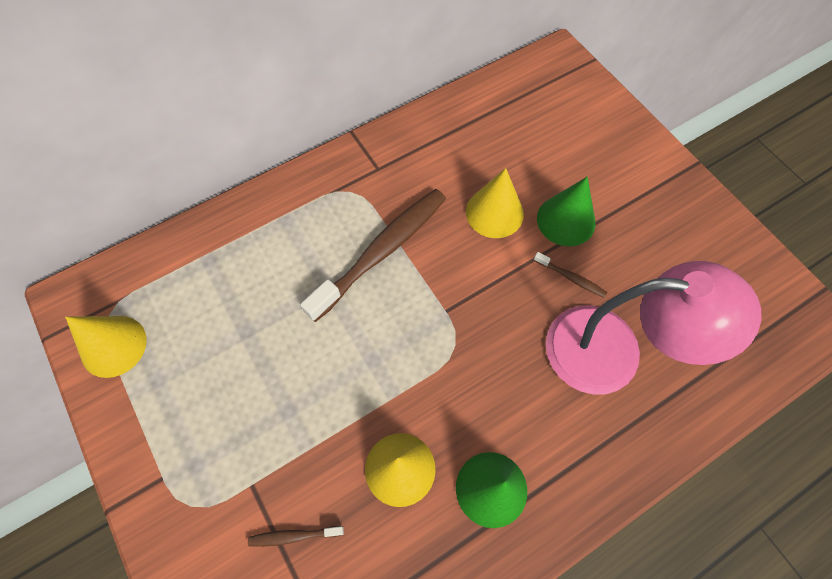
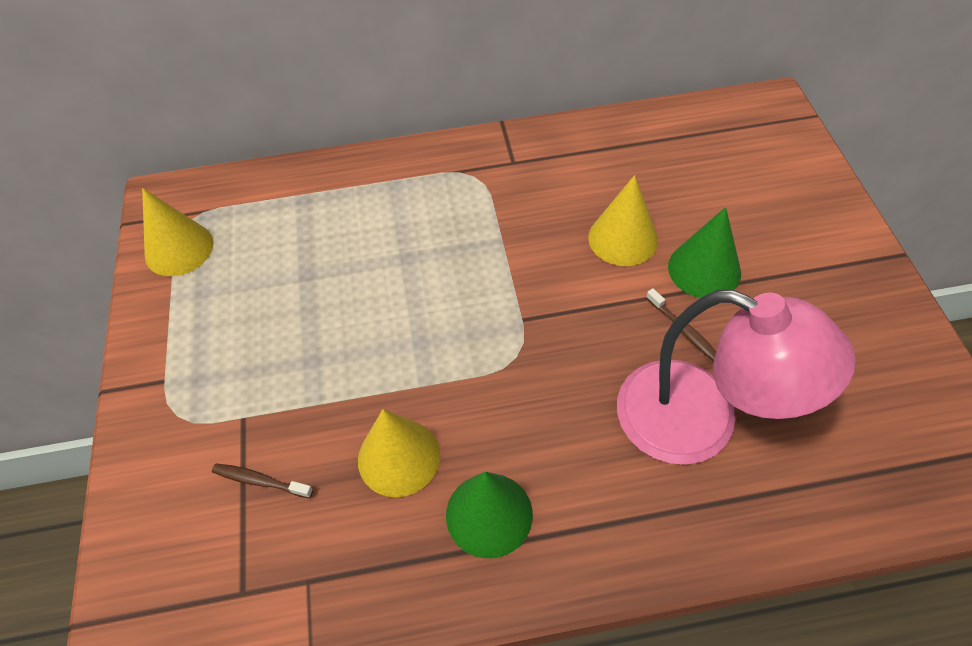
camera: 25 degrees right, 10 degrees down
(382, 251) = (480, 241): brown toothbrush -> none

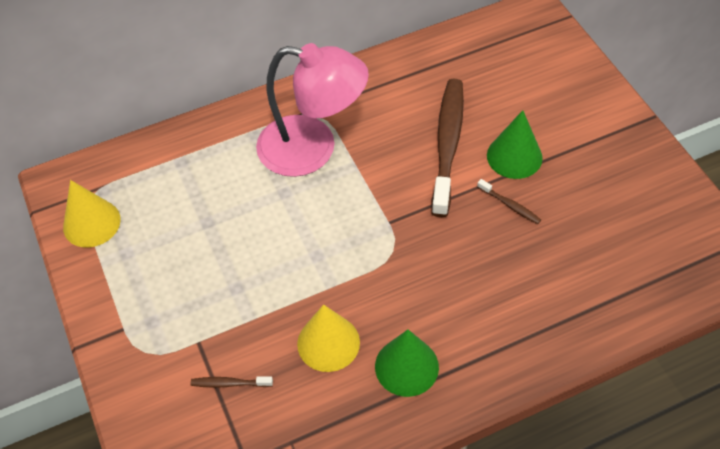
camera: 15 degrees left, 0 degrees up
(623, 238) = (448, 144): yellow cone -> brown toothbrush
(700, 422) = (538, 269): pink lamp -> pink lamp (313, 149)

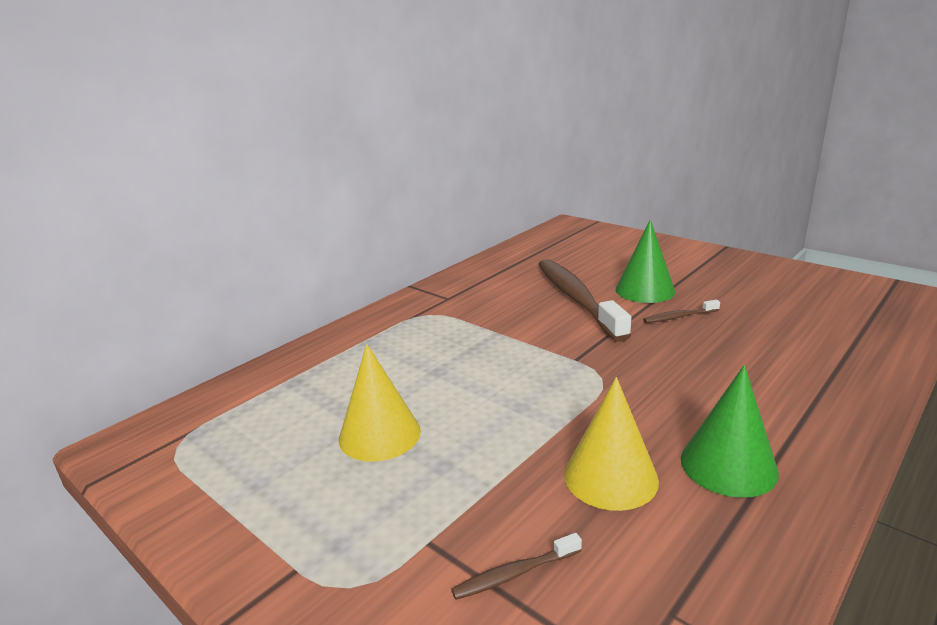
camera: 25 degrees left, 30 degrees down
(91, 223) = (190, 468): yellow cone -> yellow cone (379, 434)
(313, 149) = (444, 334): pink lamp -> none
(510, 205) = (679, 317): brown toothbrush -> brown toothbrush turned 150 degrees clockwise

